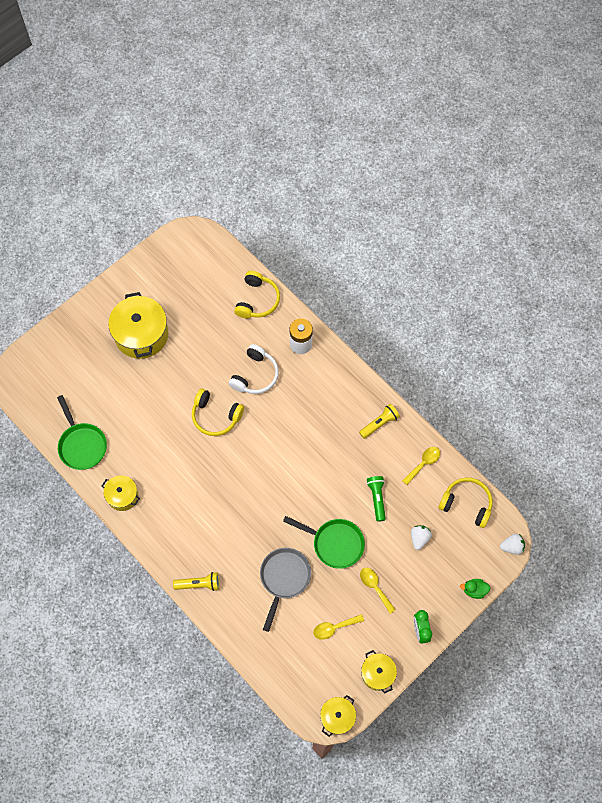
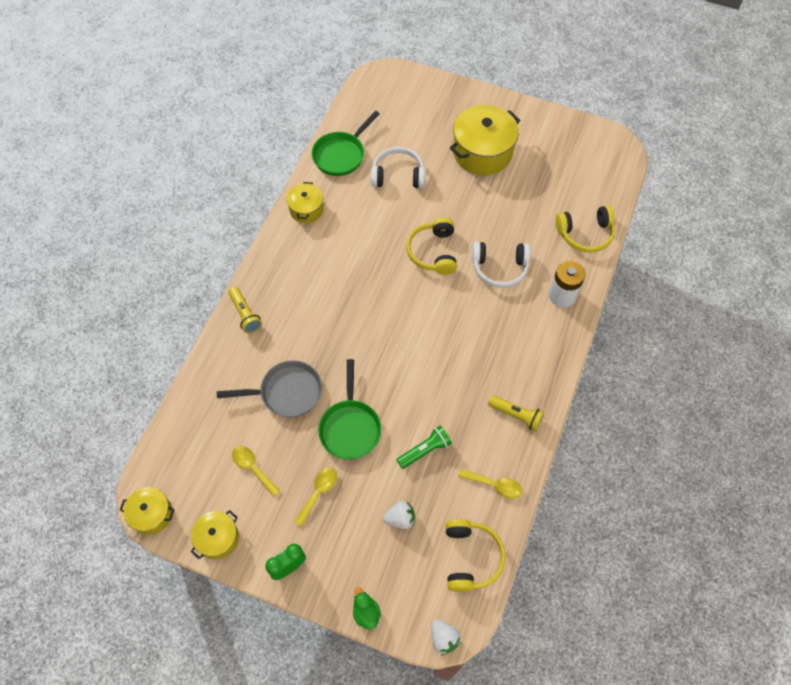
camera: 65 degrees right, 5 degrees down
(128, 409) = (398, 175): none -> white headphones

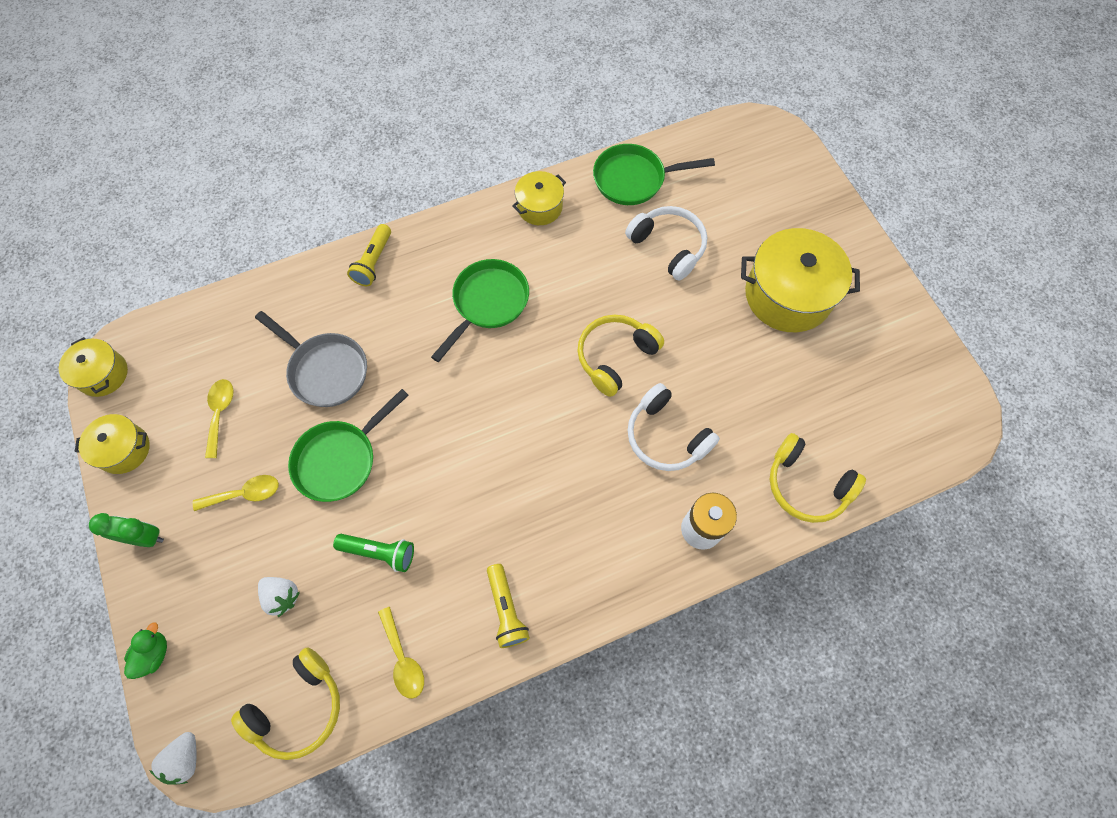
camera: 45 degrees right, 5 degrees up
(336, 281) = (488, 303): none -> green pan

